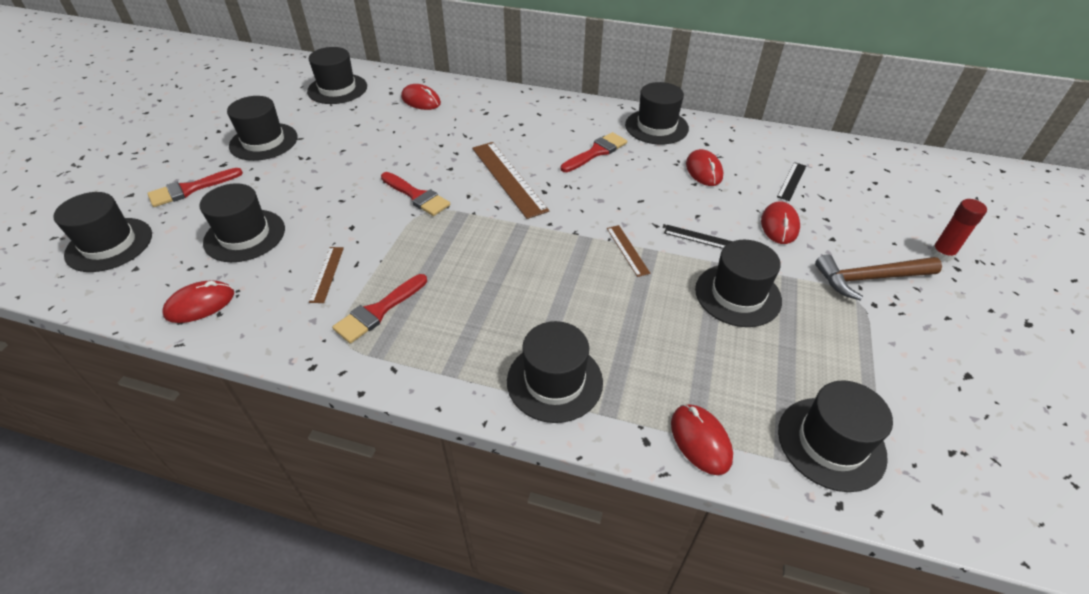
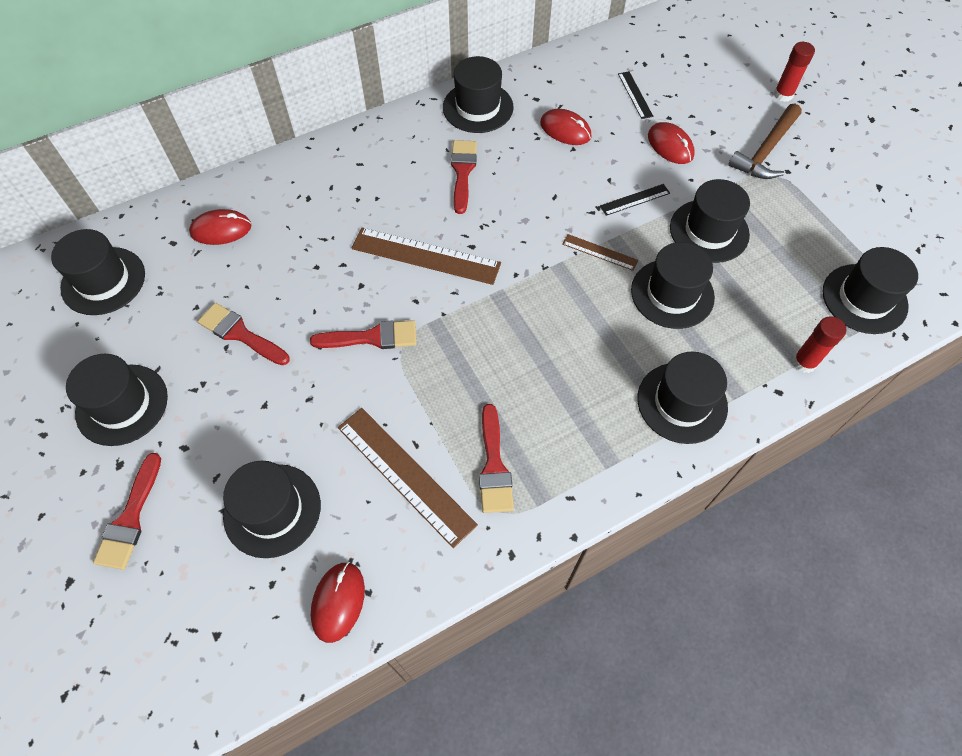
camera: 45 degrees left, 15 degrees up
(109, 244) = (145, 643): black hat -> black hat (672, 294)
(327, 274) = (405, 475): brown ruler -> brown ruler, size x1.96
(358, 149) = (240, 334): none -> red brush
(700, 440) = (804, 362): red mouse -> red glue stick

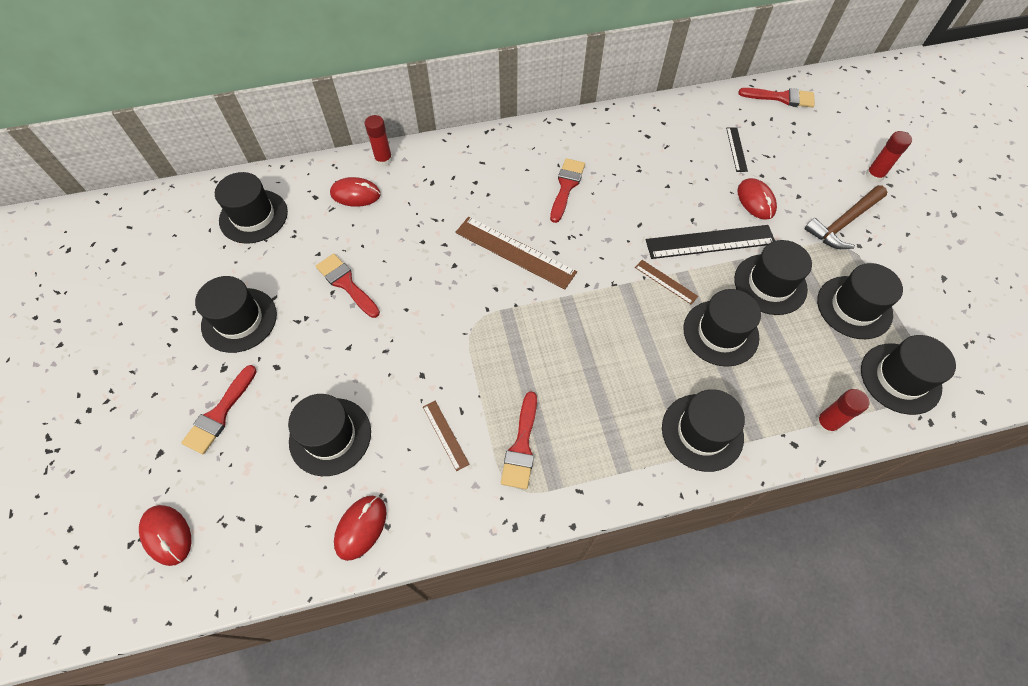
camera: 15 degrees right, 0 degrees up
(243, 183) = (383, 160): none -> red glue stick
(372, 337) = (451, 311): red brush -> red brush (781, 98)
(405, 475) = (445, 435): brown ruler -> brown ruler, size x0.51
(478, 107) = (595, 134): black hat -> black hat (854, 307)
(565, 130) = (665, 168): red mouse -> red mouse (167, 535)
(635, 200) = (710, 242): black ruler -> black ruler, size x1.96

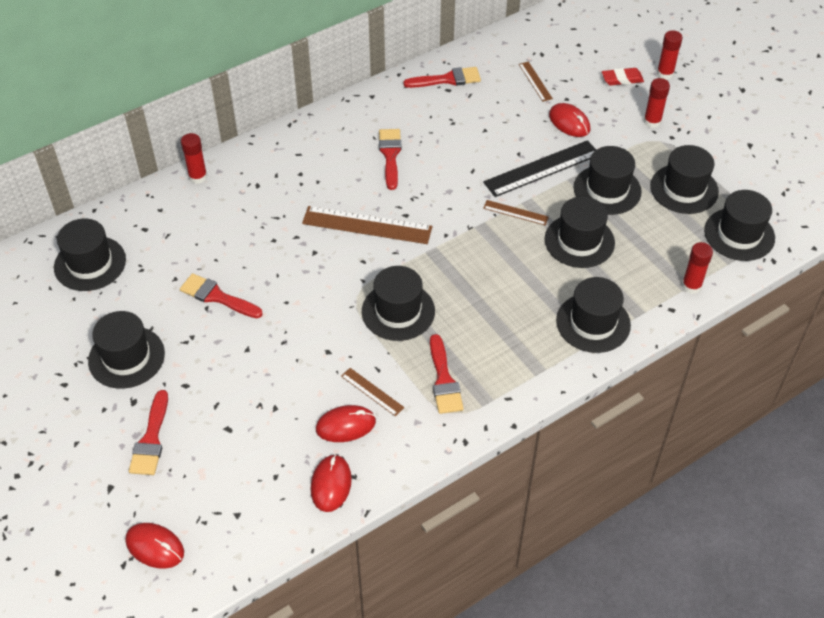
camera: 20 degrees left, 10 degrees down
(330, 436) = (267, 425): black hat -> black hat (398, 311)
(355, 194) = (185, 216): red mouse -> red mouse (345, 425)
(736, 149) = (535, 81): black ruler -> brown ruler
(781, 98) = (559, 24): red brush -> red brush (447, 79)
(826, 169) = (622, 79): none -> red eraser
(843, 223) = (652, 121): brown hammer -> red glue stick

